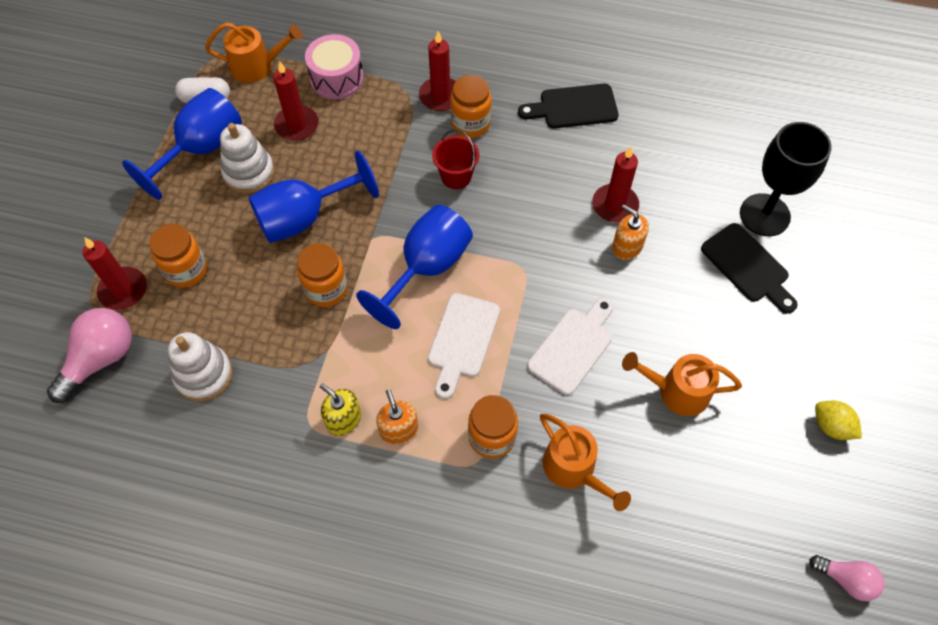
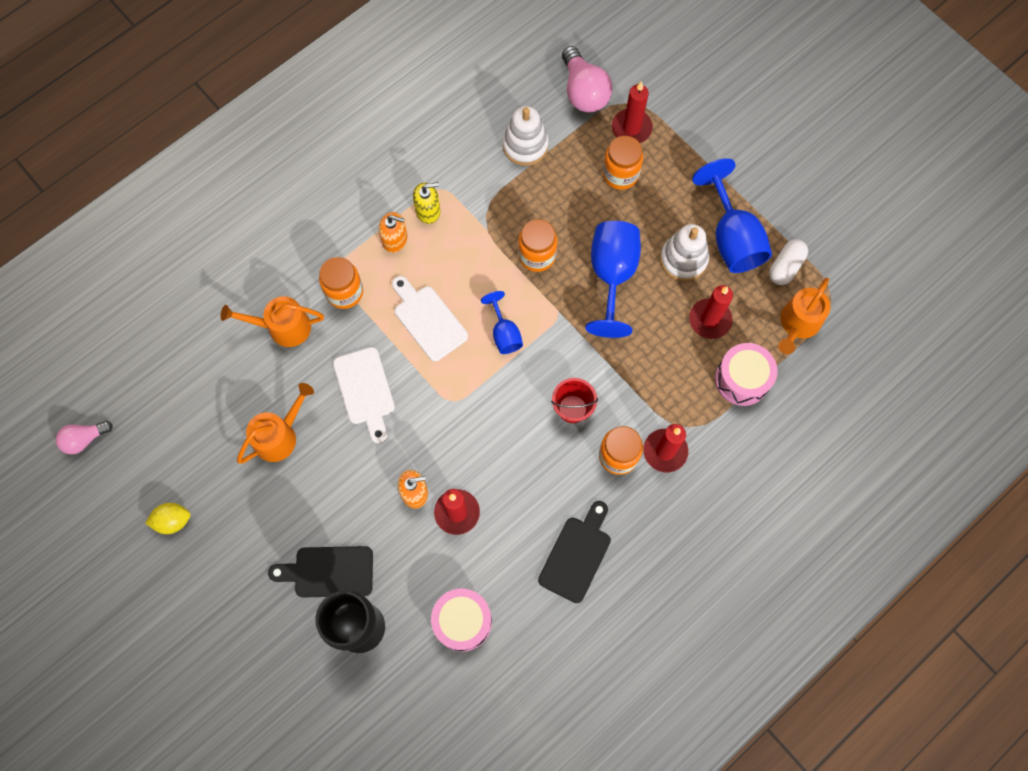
camera: 125 degrees right, 10 degrees up
(426, 268) = (504, 333): blue goblet -> blue goblet, size x0.54
(692, 150) = (462, 621): none -> pink drum

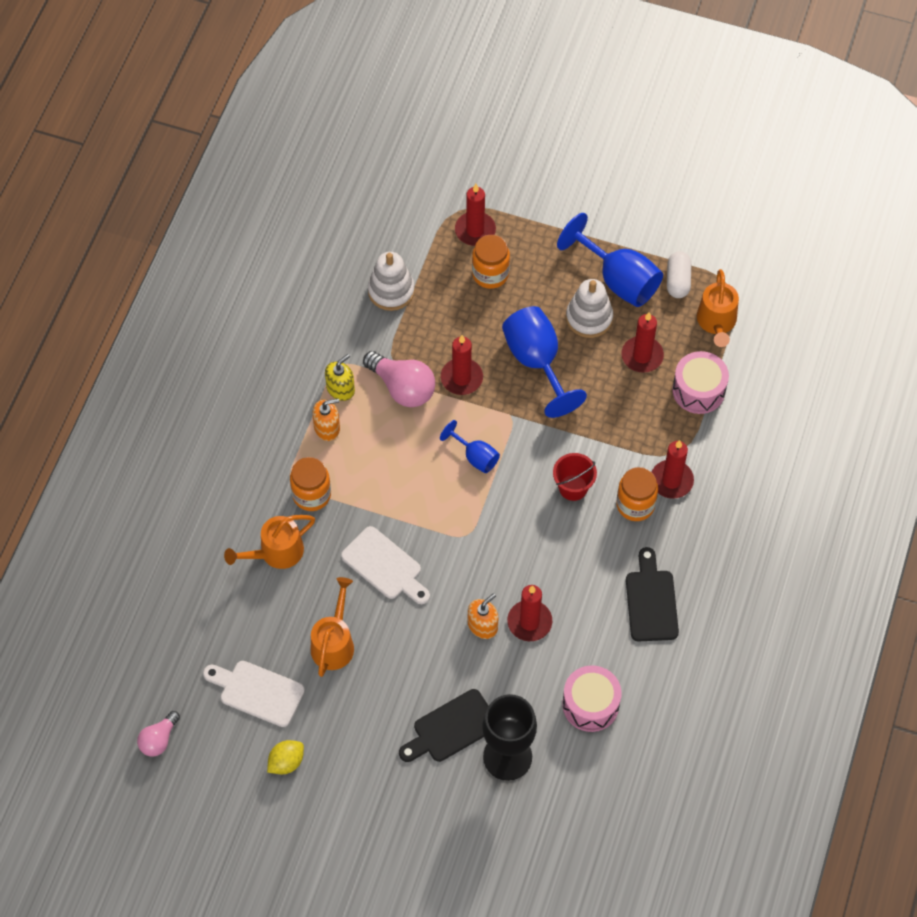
camera: 30 degrees left, 10 degrees down
(428, 320) = (401, 480): white cutting board -> white cutting board (257, 692)
(537, 255) = (461, 378): orange jar -> red candle
(583, 92) = (413, 220): pink light bulb -> pink light bulb (402, 388)

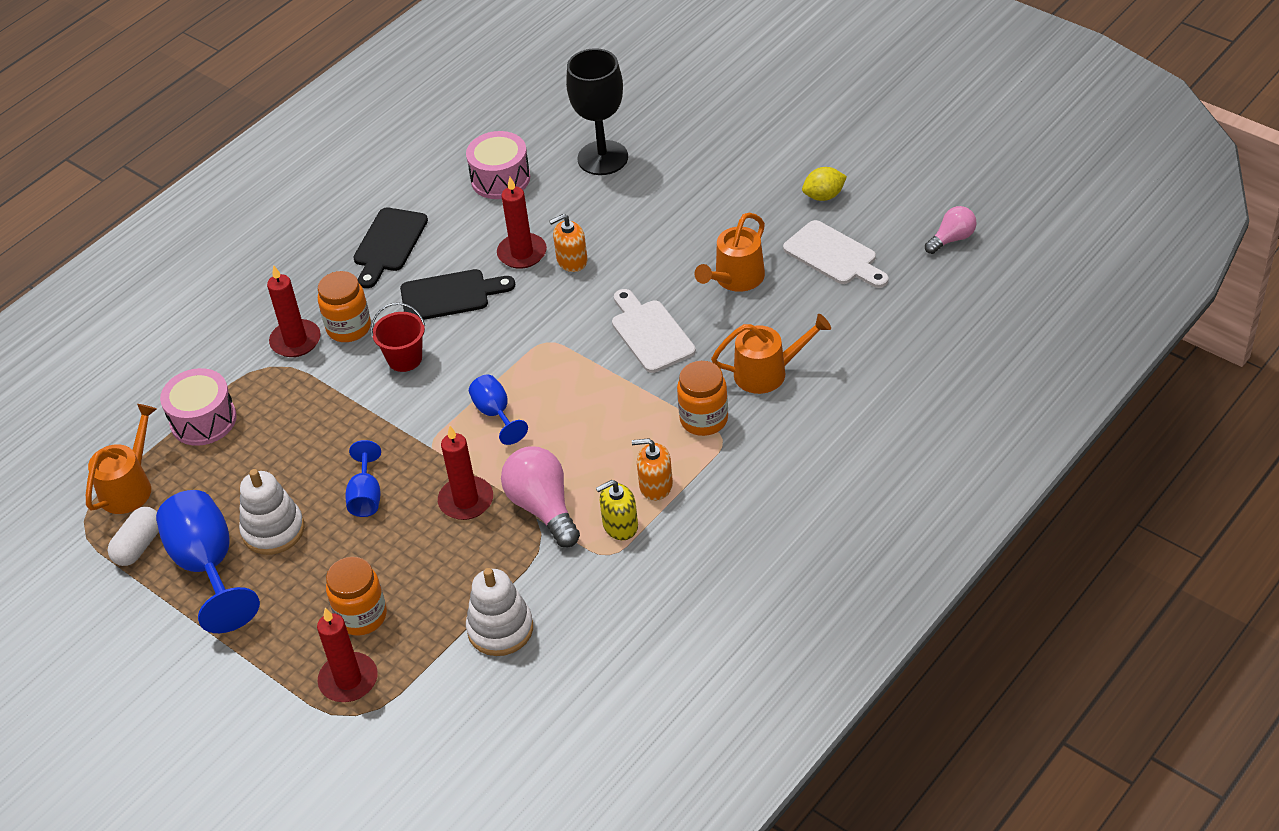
camera: 155 degrees left, 15 degrees down
(451, 728) = (646, 188): black cutting board -> black cutting board (450, 295)
(537, 362) = (366, 496): blue goblet -> blue goblet, size x0.54
(642, 356) = (240, 472): red candle -> none

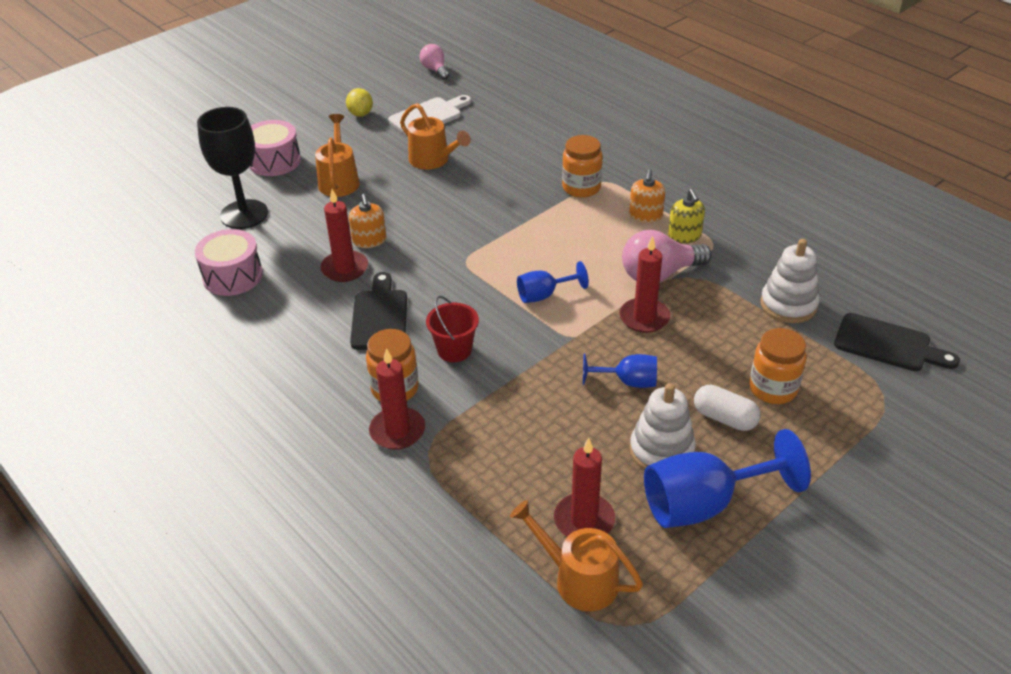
camera: 85 degrees left, 5 degrees down
(139, 546) = (669, 567): white capsule -> white capsule (724, 418)
(203, 420) = (492, 511): pink drum -> pink drum (274, 161)
(348, 680) = (846, 399): red candle -> red candle (584, 520)
(388, 244) = (284, 356): black cutting board -> black cutting board (888, 344)
(650, 333) = (477, 205): white cutting board -> none
(768, 372) = (540, 155): orange watering can -> orange watering can (339, 180)

